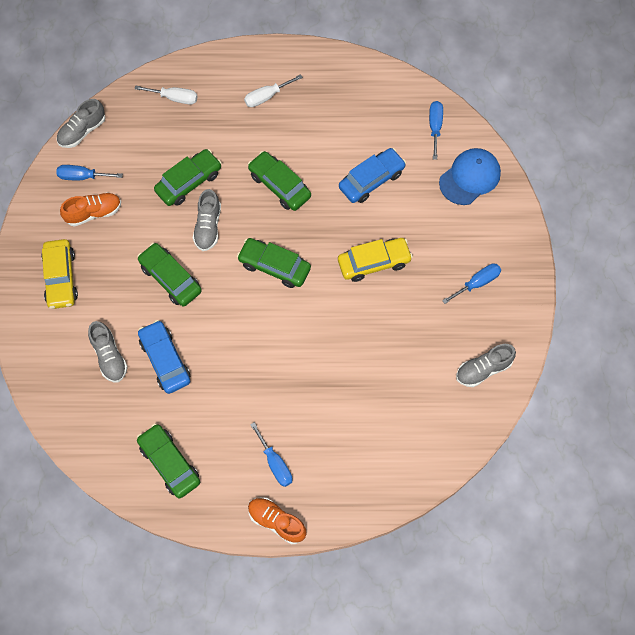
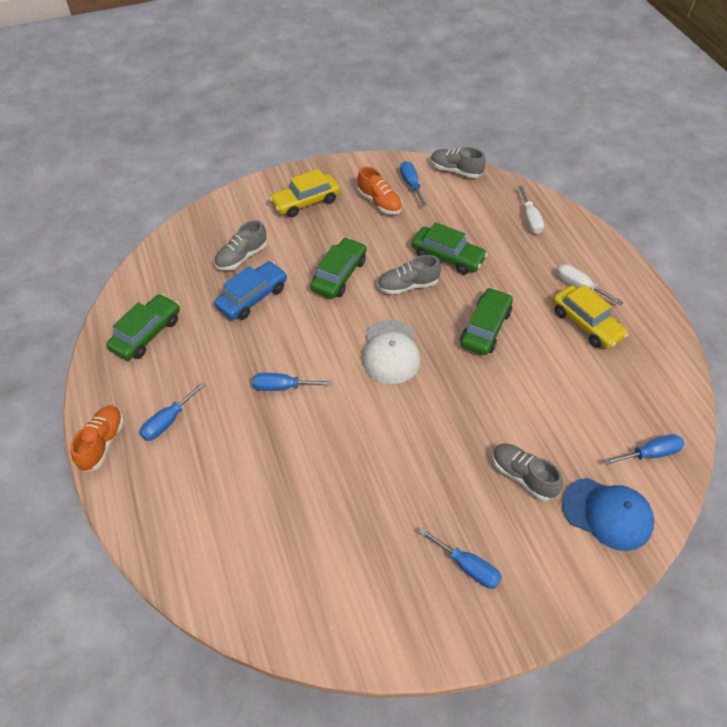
camera: 70 degrees right, 15 degrees down
(274, 266) = (391, 352): green car -> white cap
(276, 362) = (282, 387): none -> blue screwdriver
(371, 180) = (541, 409): blue car -> none
(374, 263) = (439, 443): yellow car -> yellow car (586, 324)
(483, 369) = (352, 610): grey shoe -> grey shoe (523, 476)

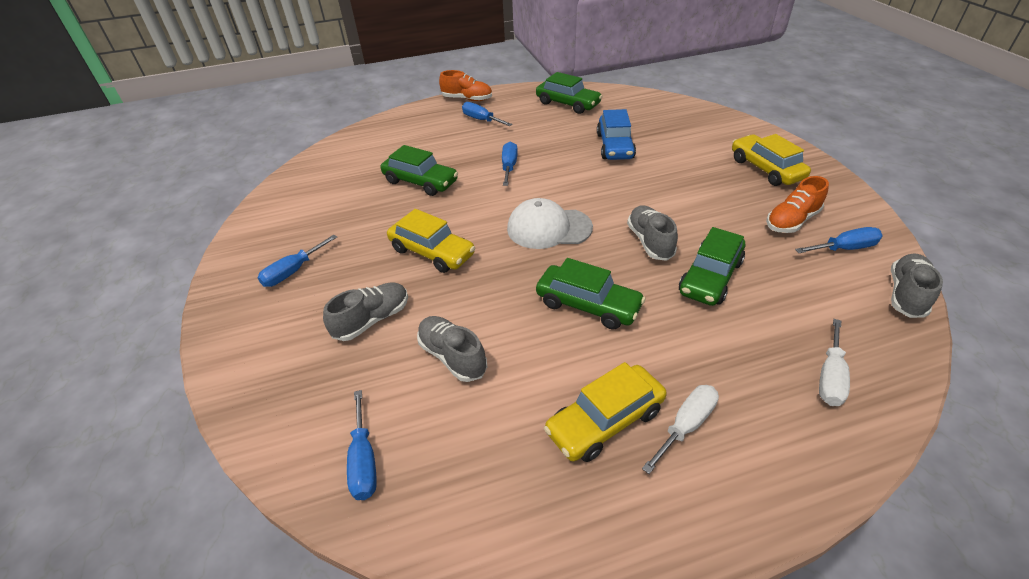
camera: 95 degrees right, 10 degrees down
(242, 257) = (667, 137): grey shoe -> grey shoe (452, 356)
(252, 297) = (614, 146): blue car -> blue car turned 45 degrees clockwise
(339, 275) = (656, 193): green car -> green car (420, 182)
(429, 442) = (432, 252): none -> yellow car
(530, 219) = (830, 377): white screwdriver -> white screwdriver turned 60 degrees counterclockwise
(607, 514) = (299, 392): blue cap -> none

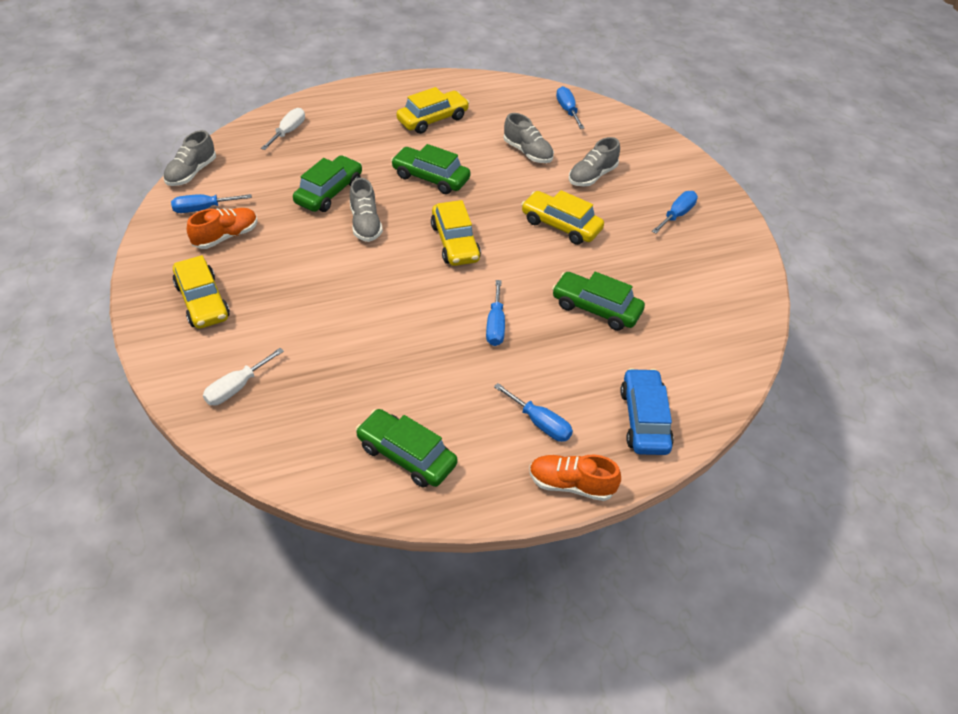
camera: 175 degrees right, 5 degrees up
(549, 228) = (455, 242): white cap -> yellow car
(614, 146) = (361, 352): blue car -> blue car (644, 419)
(686, 425) = (387, 116): white screwdriver -> white screwdriver (236, 388)

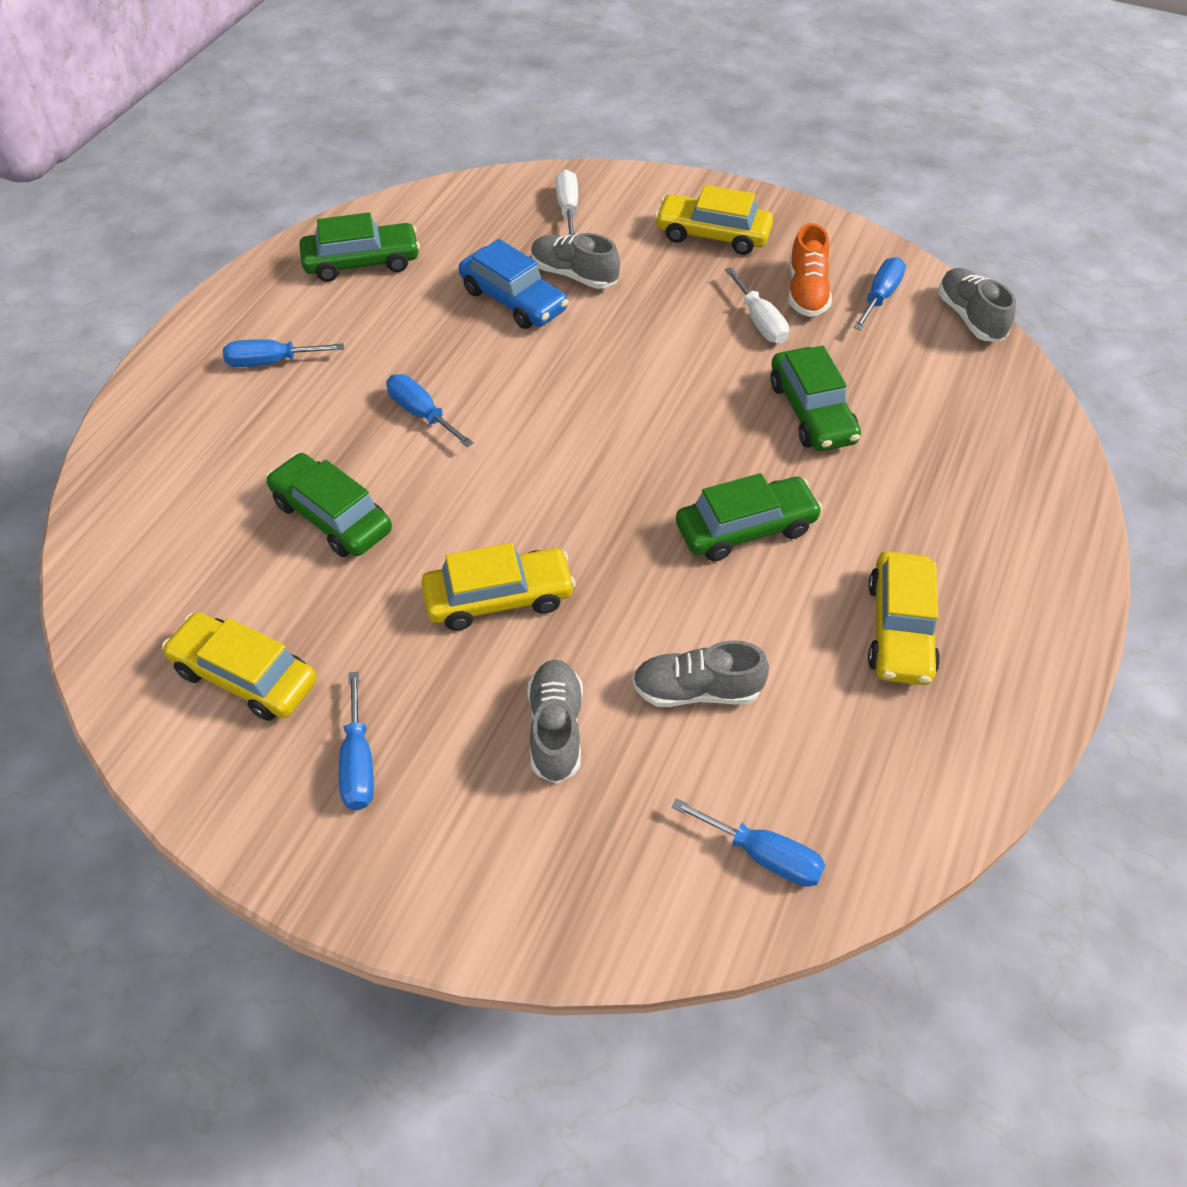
camera: 135 degrees right, 5 degrees up
(288, 132) = (1000, 445): white screwdriver -> white screwdriver (760, 322)
(365, 224) = (711, 409): grey shoe -> grey shoe (574, 275)
(455, 242) = (588, 467): yellow car -> yellow car (245, 676)
(571, 485) = (191, 337): orange shoe -> none
(596, 308) = (332, 516): green car -> green car turned 120 degrees counterclockwise
(644, 419) = (166, 436): blue car -> blue car (513, 300)

